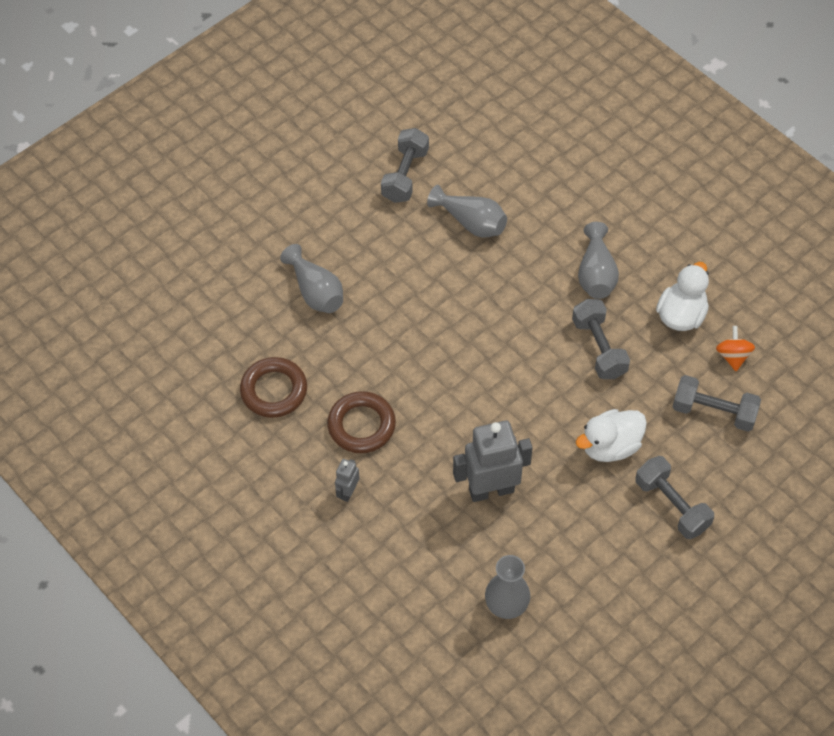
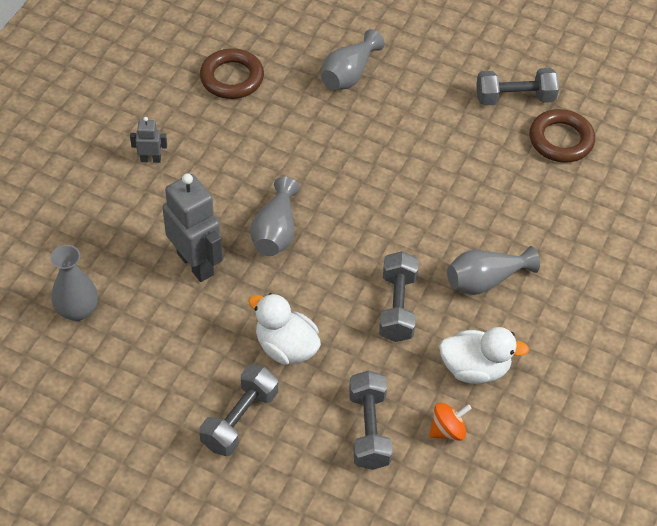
camera: 65 degrees right, 5 degrees down
(361, 425) = (223, 148): brown ring -> brown ring (561, 140)
(471, 222) = (489, 163): grey vase -> grey vase (275, 232)
(599, 348) = (397, 307): grey dumbbell -> grey dumbbell turned 45 degrees counterclockwise

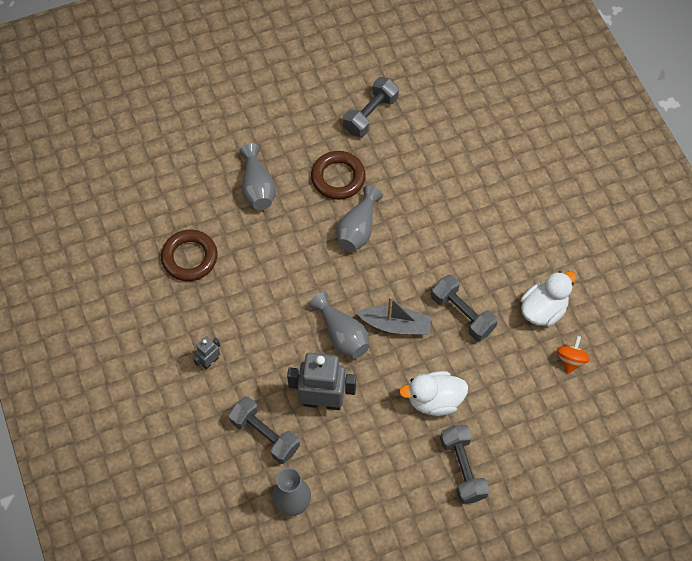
camera: 45 degrees left, 10 degrees up
(329, 264) = (396, 325): none -> grey boat
(369, 429) = (533, 402): grey dumbbell -> grey dumbbell (265, 435)
(485, 280) = (488, 250): grey vase -> grey vase (358, 229)
(561, 140) = (426, 119): brown ring -> brown ring (338, 178)

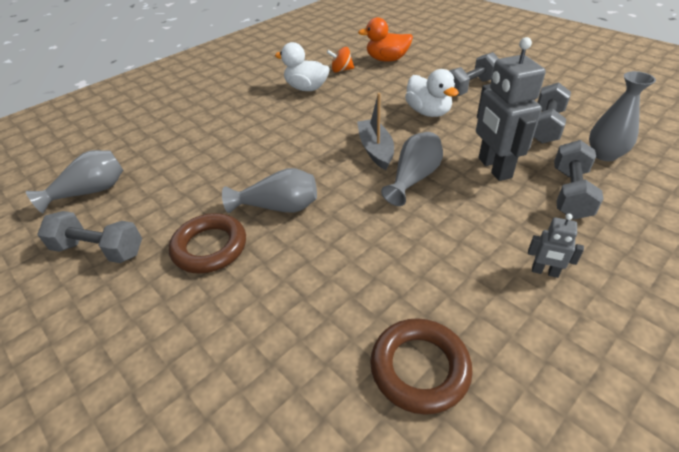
camera: 110 degrees left, 20 degrees down
(257, 188) = (254, 329): grey vase -> grey vase (90, 192)
(462, 314) = (336, 120): grey dumbbell -> grey dumbbell (545, 126)
(575, 421) = (387, 59): none -> orange duck

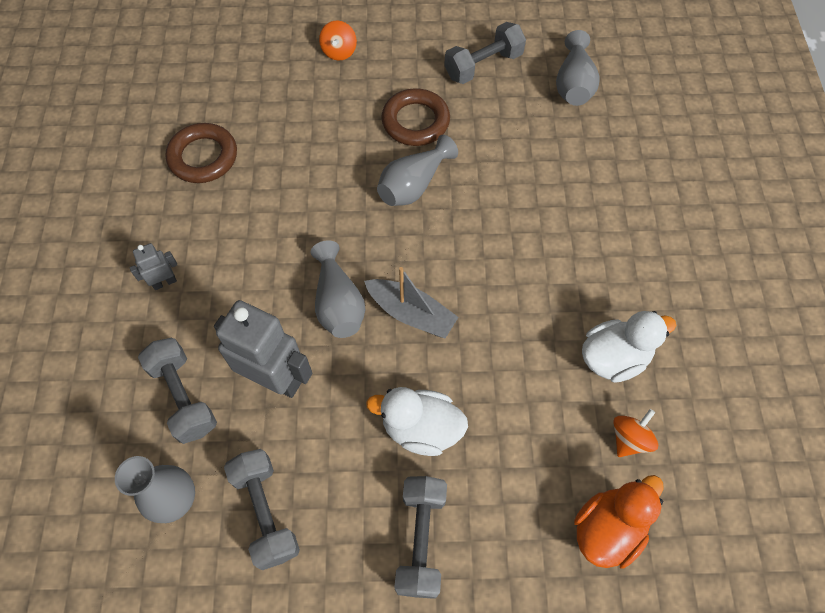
camera: 130 degrees right, 20 degrees up
(154, 376) = (339, 52): none -> orange spinning top

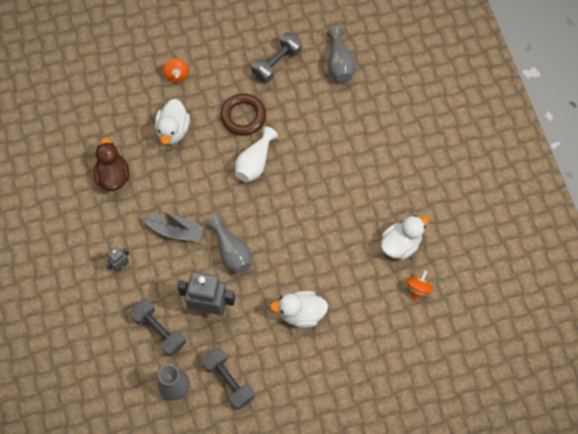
camera: 15 degrees left, 5 degrees up
(203, 157) = (113, 175): brown ring -> brown duck
(310, 117) = (173, 130): none -> white duck
(411, 313) = (277, 247): grey boat -> grey boat (176, 230)
(413, 185) = (255, 162): grey vase -> white vase
(421, 539) = (317, 372): grey dumbbell -> none
(607, 529) = (415, 340): orange duck -> none

